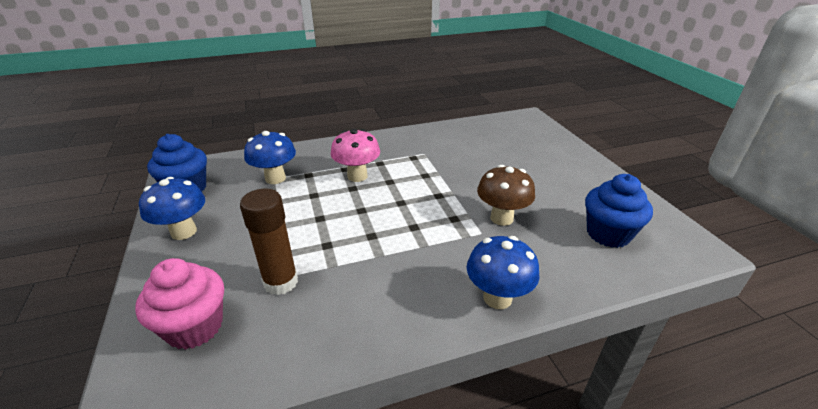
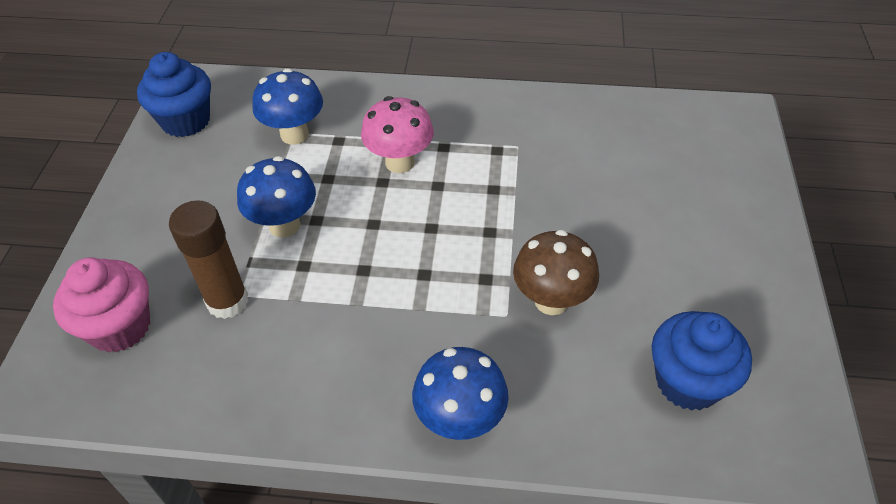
camera: 25 degrees right, 15 degrees up
(184, 232) = (157, 190): blue mushroom -> blue mushroom (284, 225)

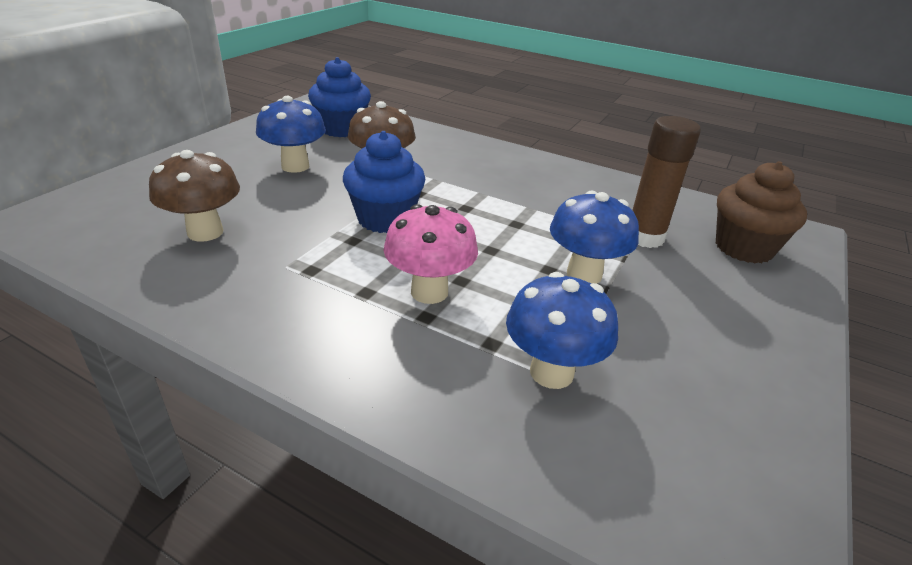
camera: 160 degrees left, 15 degrees down
(120, 327) = (743, 248): pink cupcake -> brown cupcake
(186, 121) = (738, 463): blue cupcake -> blue cupcake (385, 219)
(460, 420) = (487, 150): blue mushroom -> blue mushroom (295, 166)
(609, 152) = (205, 232): none -> brown mushroom

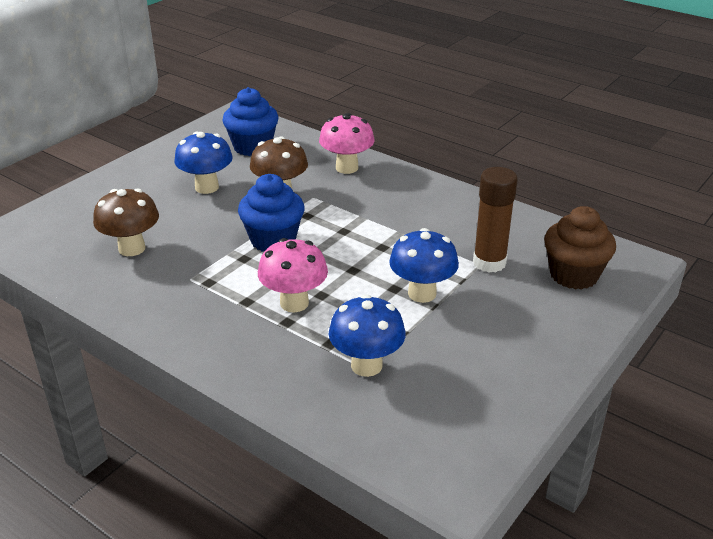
camera: 10 degrees right, 0 degrees up
(449, 147) = (347, 168): none -> pink mushroom

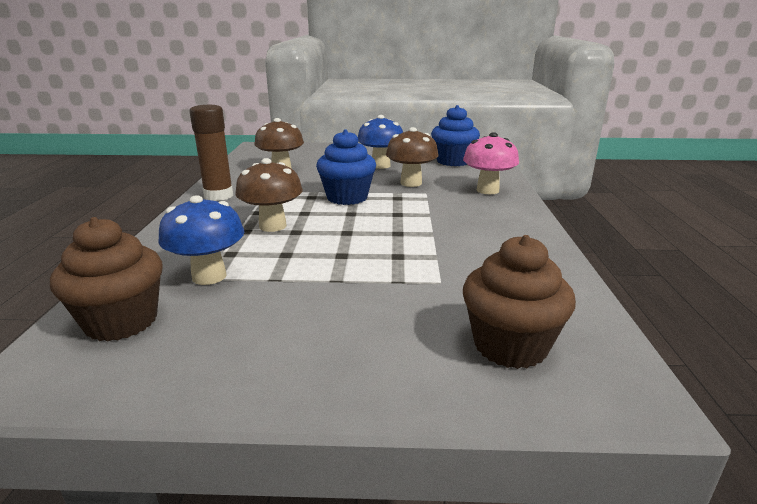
camera: 55 degrees right, 10 degrees down
(294, 303) = (272, 226): pink mushroom -> brown mushroom
(404, 427) = (121, 321): none -> brown cupcake
(422, 293) = (348, 268): blue mushroom -> none
(489, 262) = (450, 286): brown glue stick -> brown glue stick (218, 196)

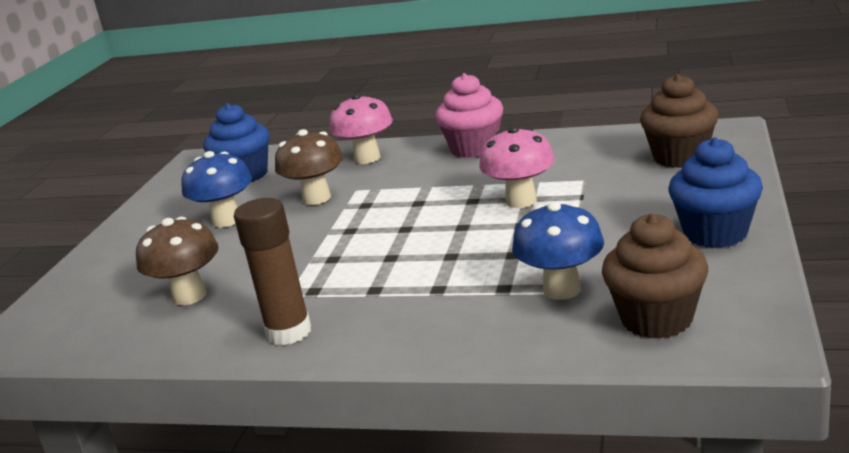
camera: 75 degrees left, 0 degrees up
(272, 226) = (429, 272): brown mushroom -> none
(347, 198) = (349, 234): blue cupcake -> blue cupcake (715, 233)
(392, 252) = (521, 201): none -> pink mushroom
(516, 226) = (474, 148): none -> pink cupcake

